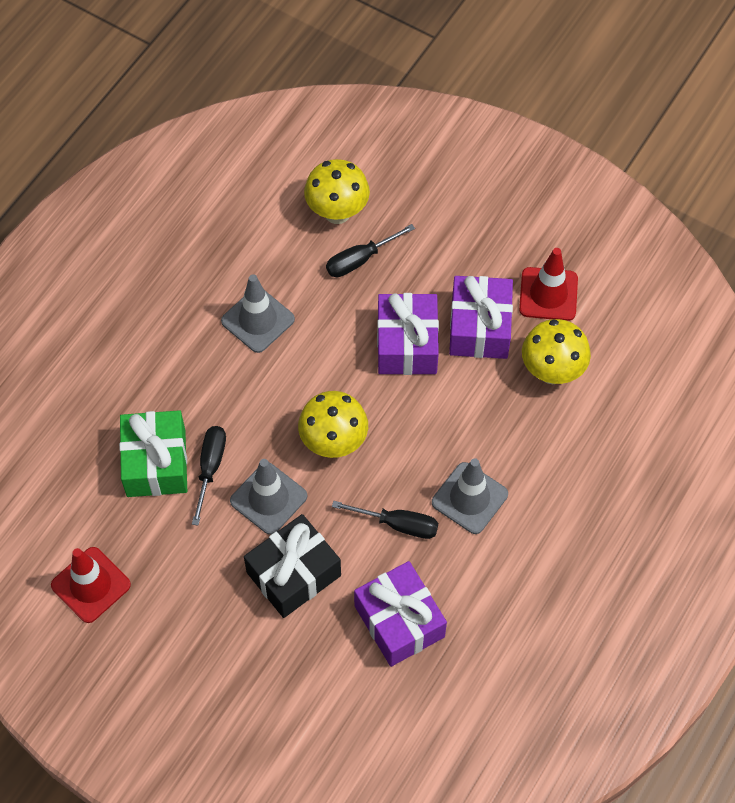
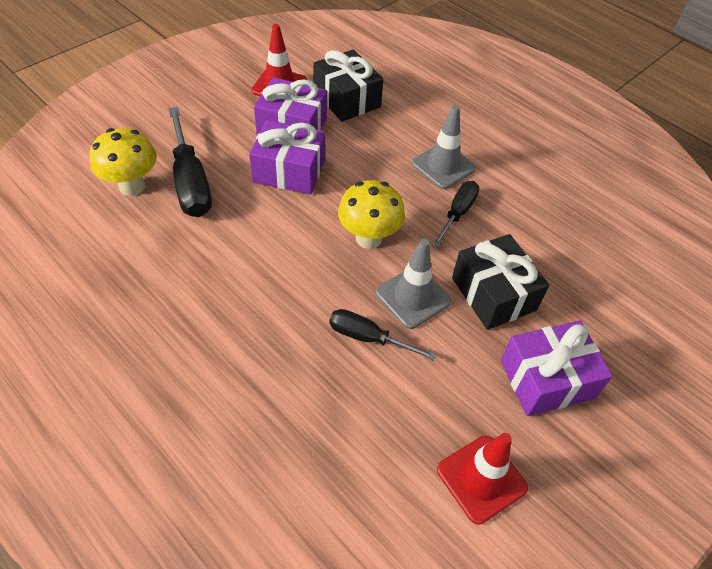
camera: 80 degrees left, 10 degrees down
(156, 463) = (348, 386): green gift -> none
(258, 320) = (218, 267): grey traffic cone -> none
(359, 260) = (191, 182): black screwdriver -> black screwdriver, size x1.65
(399, 621) = (546, 231): purple gift -> purple gift (546, 379)
(552, 371) = (346, 99): yellow mushroom -> black gift

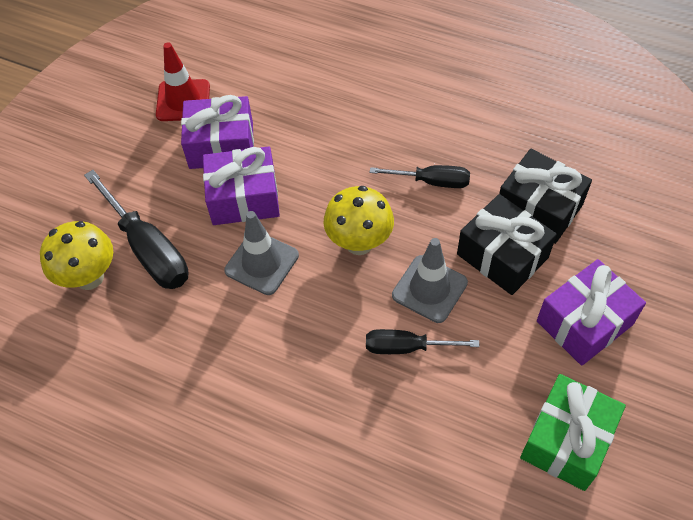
camera: 15 degrees left, 5 degrees up
(346, 99) = (262, 91): black gift -> black gift (539, 208)
(443, 166) = (395, 134): grey traffic cone -> grey traffic cone (262, 263)
(458, 213) = (432, 182): black screwdriver -> black screwdriver turned 90 degrees clockwise
(481, 479) = (566, 440): red traffic cone -> green gift

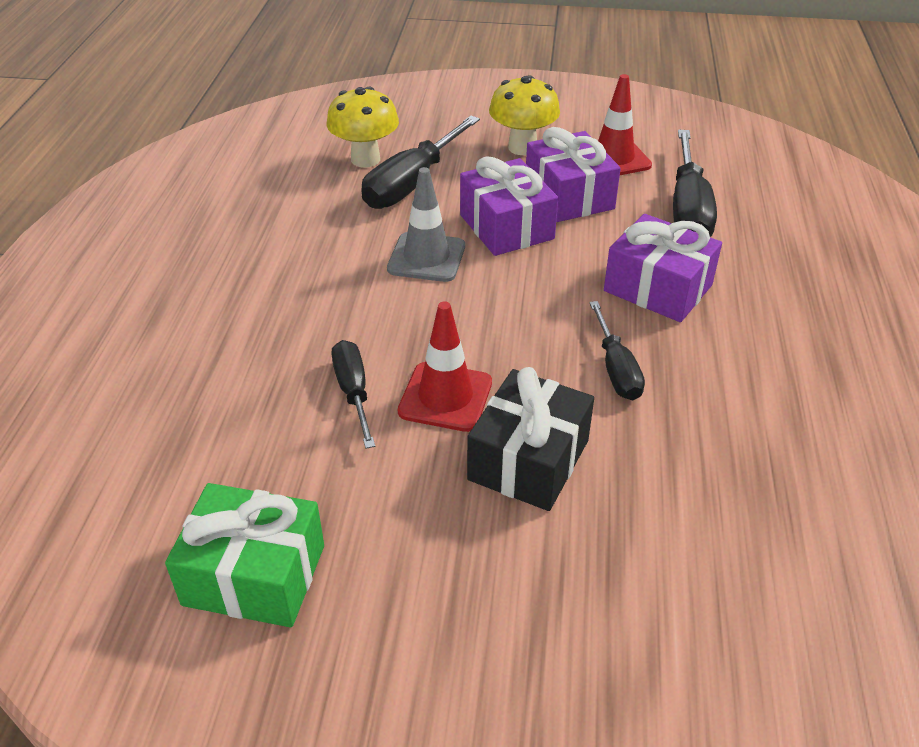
camera: 70 degrees right, 15 degrees down
(273, 80) = (688, 210): none -> black screwdriver
(359, 243) = (487, 324): yellow mushroom -> yellow mushroom (522, 147)
(429, 289) = (445, 397): grey traffic cone -> red traffic cone
(539, 208) = (632, 488): black gift -> none
(584, 322) = (452, 571): purple gift -> purple gift (658, 288)

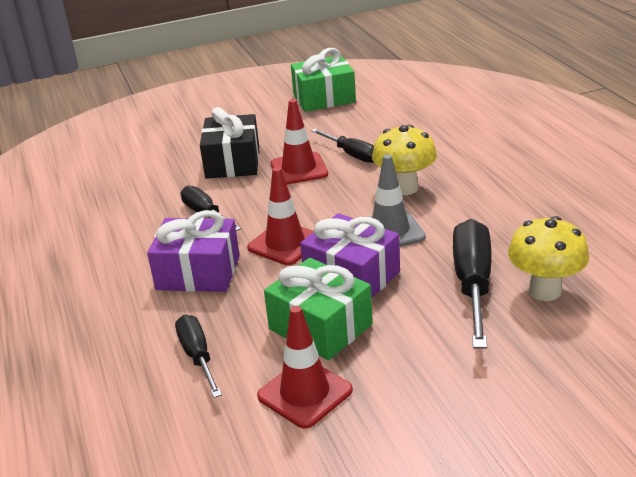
camera: 155 degrees right, 10 degrees down
(522, 147) = (413, 368): yellow mushroom -> yellow mushroom (405, 188)
(545, 286) = (285, 243): none -> red traffic cone
(569, 196) = (320, 327): purple gift -> green gift
(688, 210) = (197, 356): black screwdriver -> black screwdriver, size x0.60

